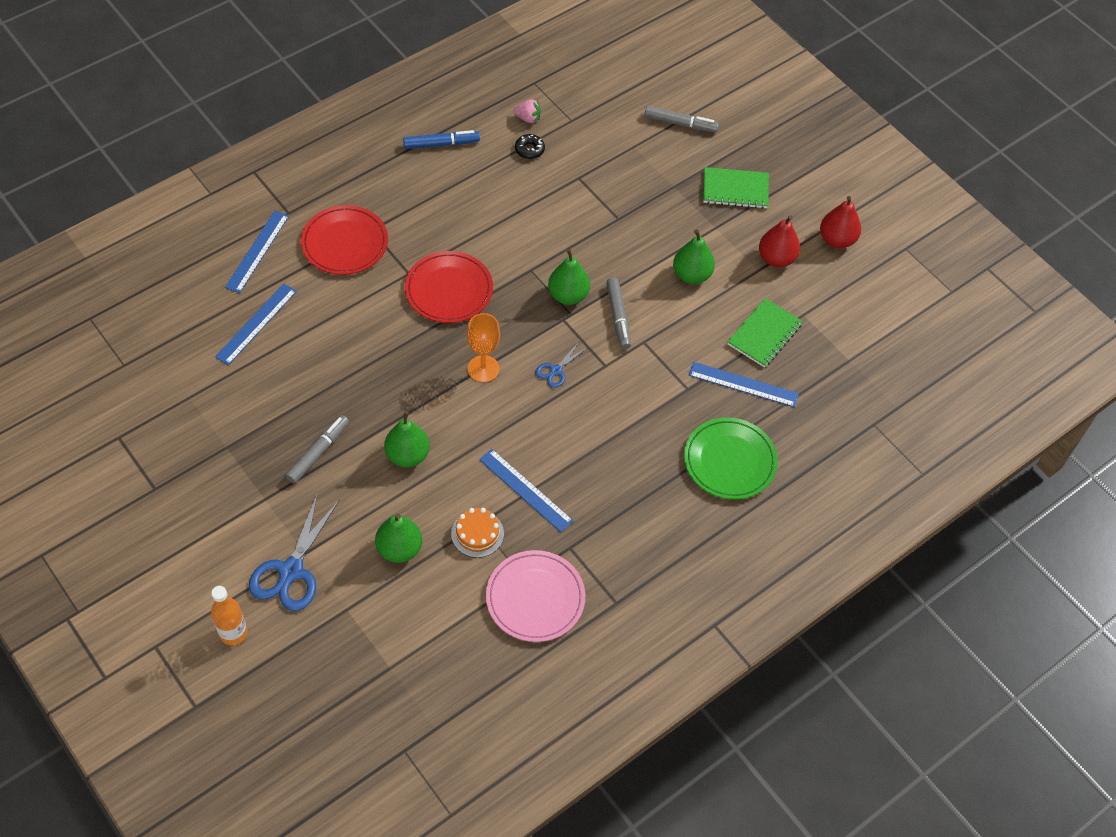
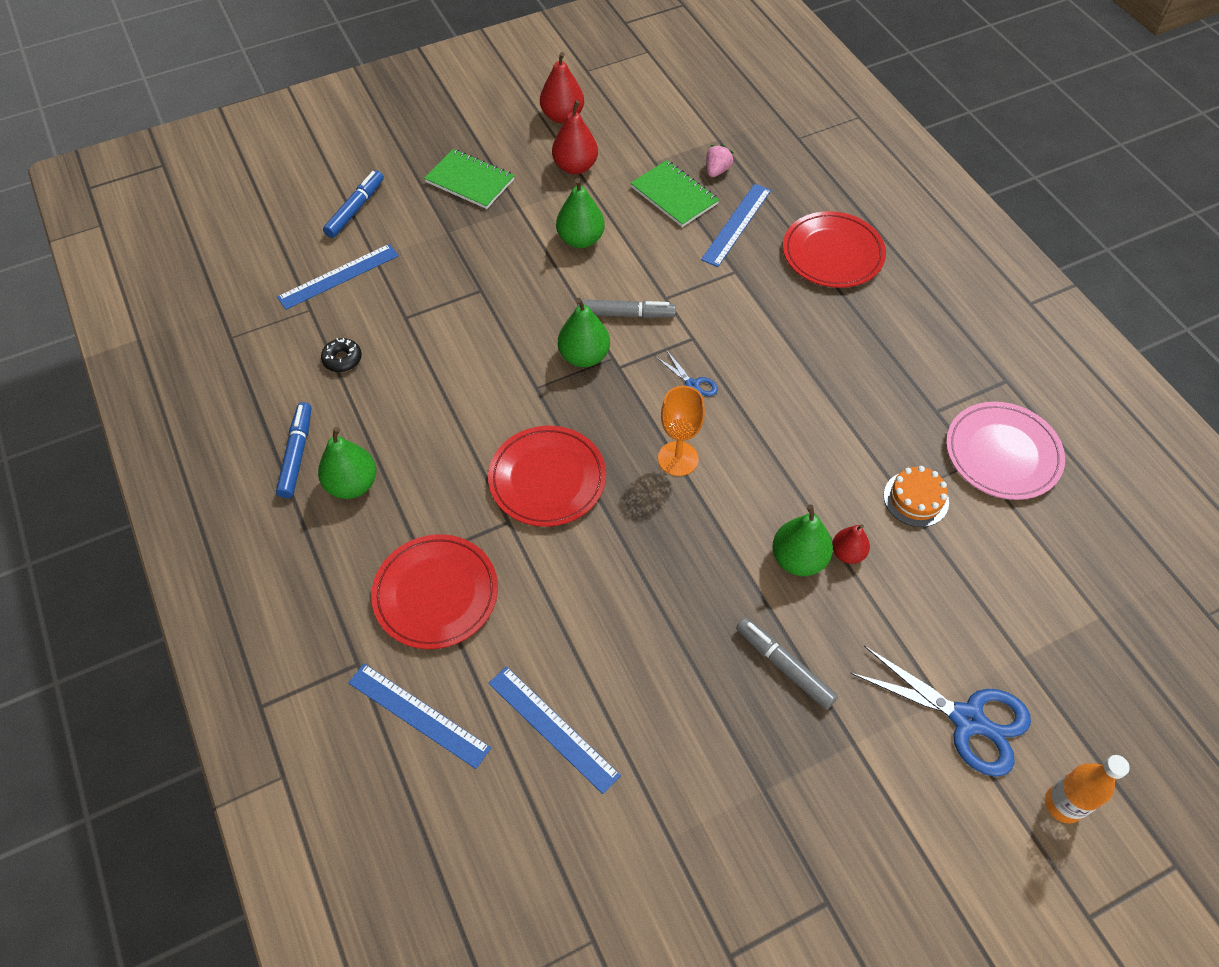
camera: 75 degrees left, 0 degrees up
(399, 549) = (936, 586): green pear -> green pear (352, 484)
(418, 488) = (847, 553): none -> red pear
(525, 490) = (857, 441): blue ruler -> blue ruler (338, 276)
(528, 118) = (289, 353): pink strawberry -> pink strawberry (717, 170)
(680, 124) = (355, 209): grey marker -> blue marker
(729, 461) = (832, 253): green plate -> red plate
(735, 189) = (470, 181): green notebook -> green notebook turned 75 degrees counterclockwise

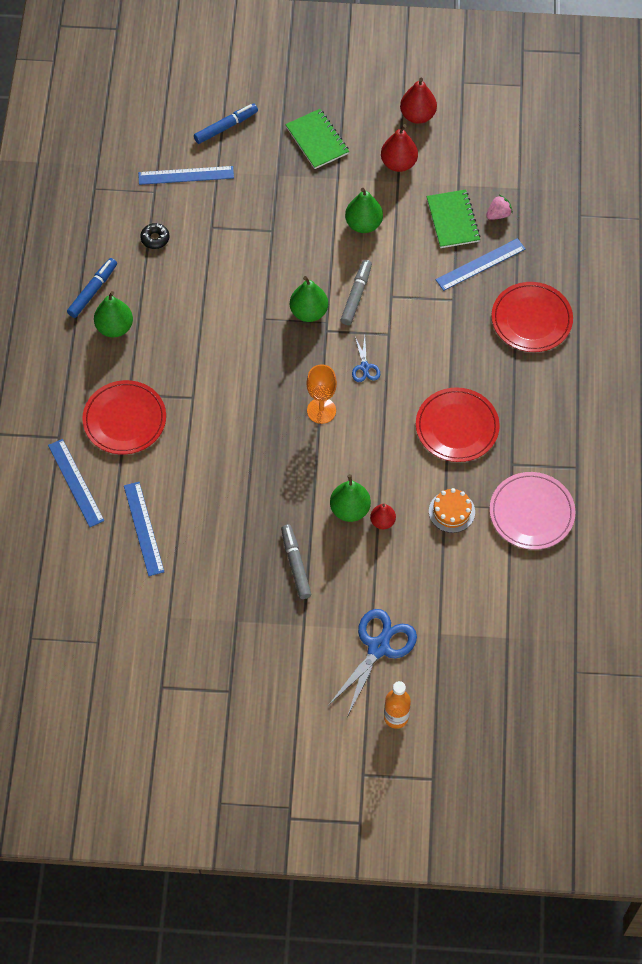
camera: 30 degrees right, 5 degrees up
(547, 479) = (232, 383): red plate -> red plate (457, 427)
(626, 314) = (356, 295): grey marker -> grey marker turned 105 degrees counterclockwise
(967, 719) = (378, 647): blue scissors -> blue scissors turned 120 degrees counterclockwise

